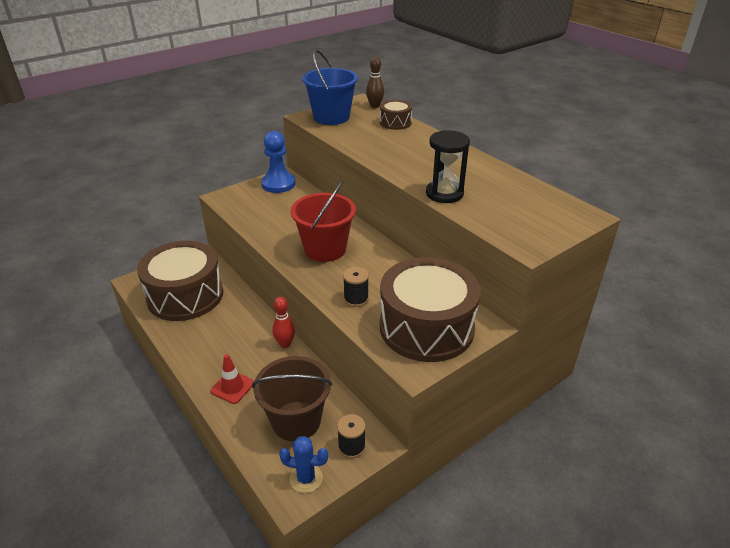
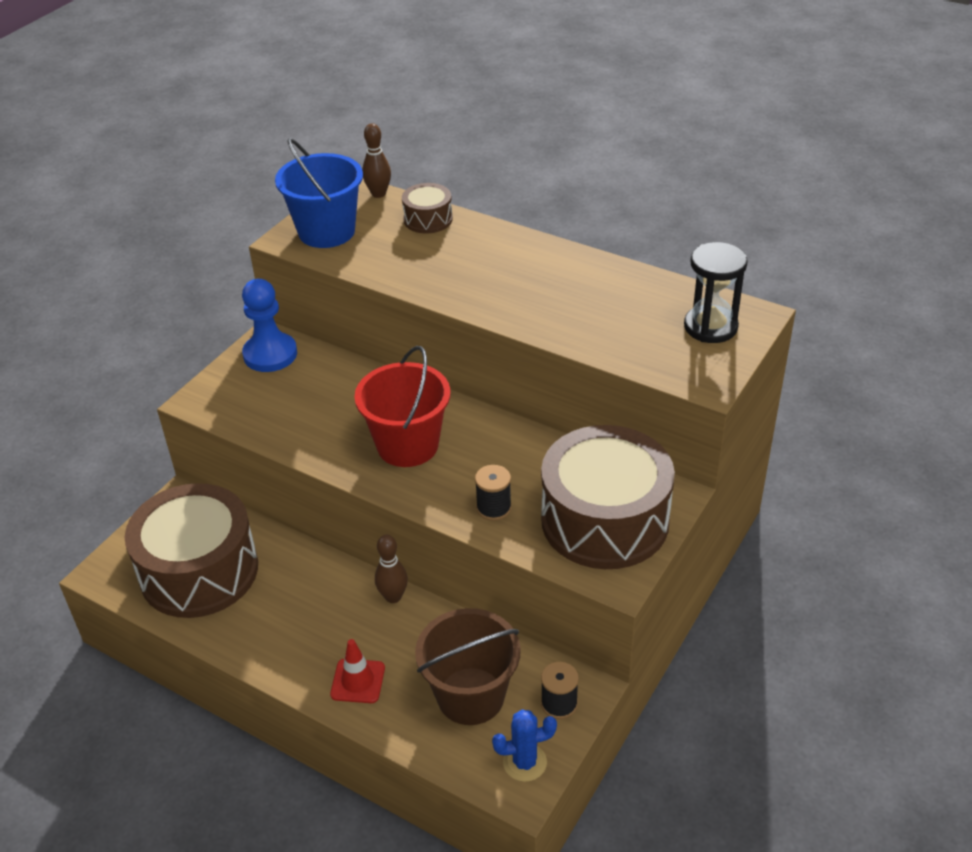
camera: 20 degrees left, 5 degrees up
(285, 344) = (393, 597): red bowling pin -> brown bowling pin
(444, 193) = (565, 329): black hourglass -> black hourglass (710, 327)

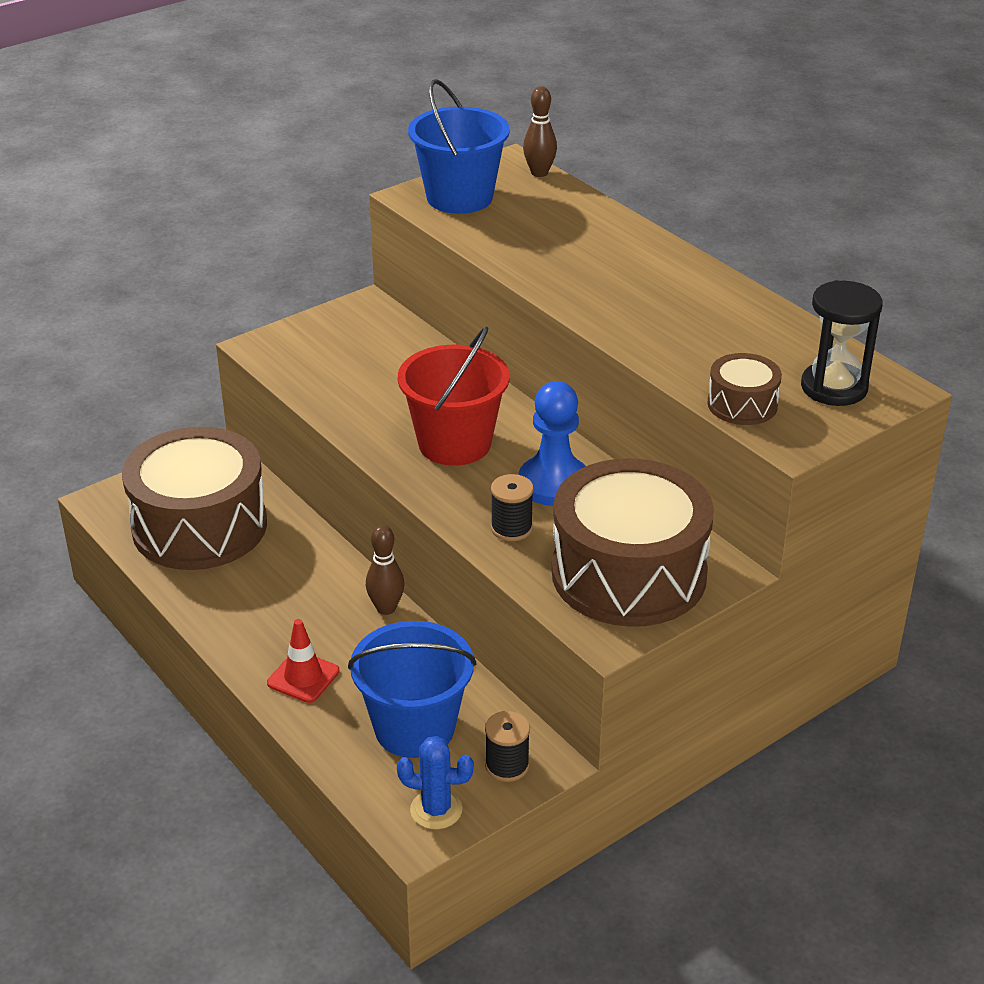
camera: 20 degrees right, 5 degrees down
(270, 354) = (360, 320): blue pawn -> blue pawn (554, 483)
(428, 219) = (577, 209): brown drum -> brown drum (742, 404)
(470, 696) = (414, 728): brown bucket -> blue bucket

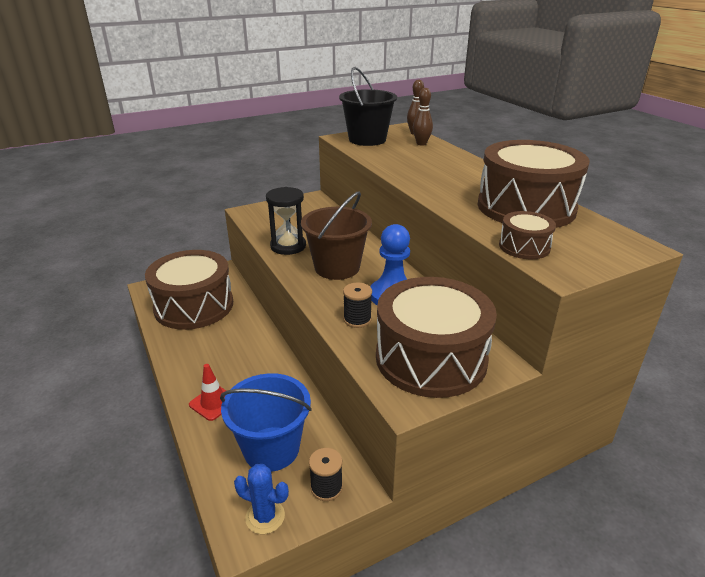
camera: 10 degrees right, 5 degrees down
(386, 608) = (281, 365): brown bowling pin -> brown bowling pin (421, 143)
(454, 443) = (337, 267): red bucket -> brown bucket
(459, 197) = (367, 139): blue bucket -> black bucket
(740, 331) = (526, 207): none -> brown drum
(834, 387) = (592, 242): black hourglass -> black hourglass (288, 246)

